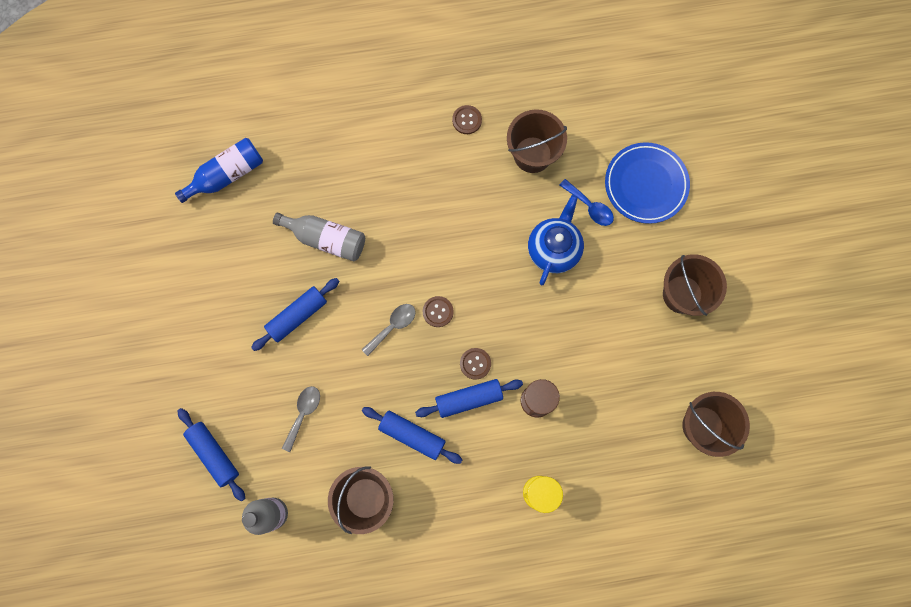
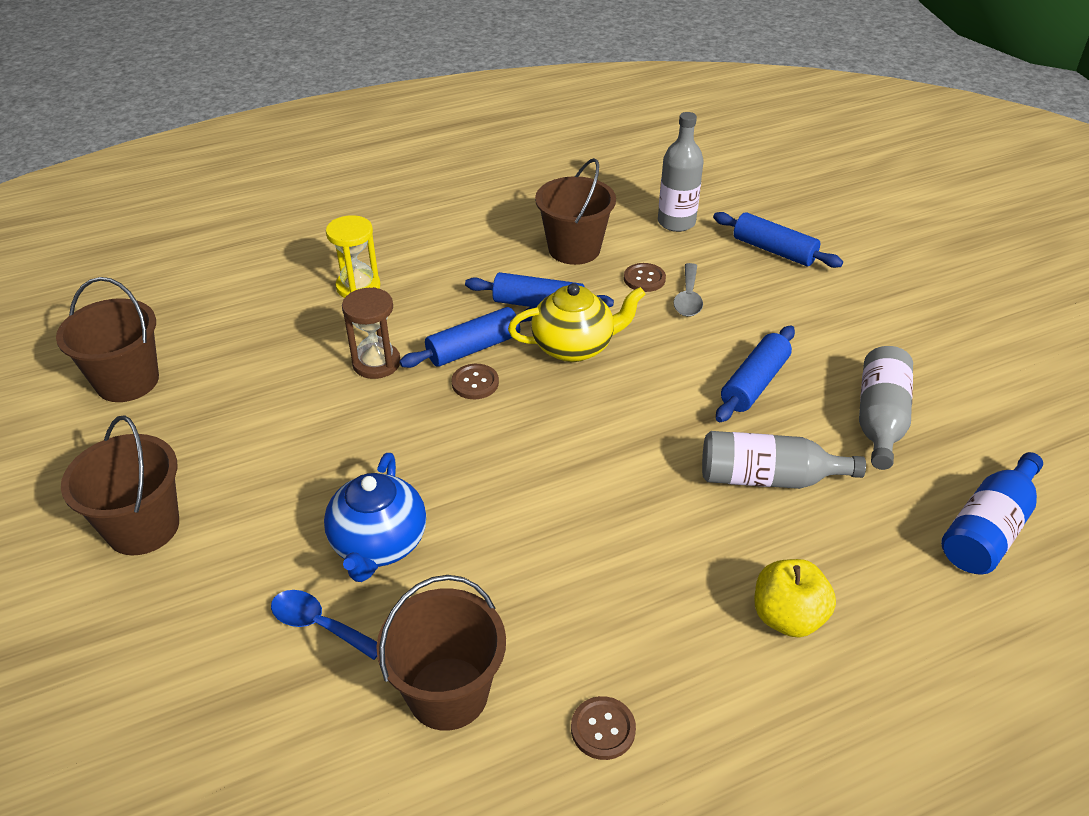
camera: 165 degrees right, 35 degrees down
(237, 265) = (879, 419): none -> grey bottle
(358, 152) = (787, 617): none -> yellow apple
(393, 326) = (611, 398): grey spoon -> none
(400, 382) = (574, 347): none -> yellow teapot
(438, 312) = (550, 427): brown button -> brown button (644, 279)
(645, 184) = (204, 690): blue plate -> none

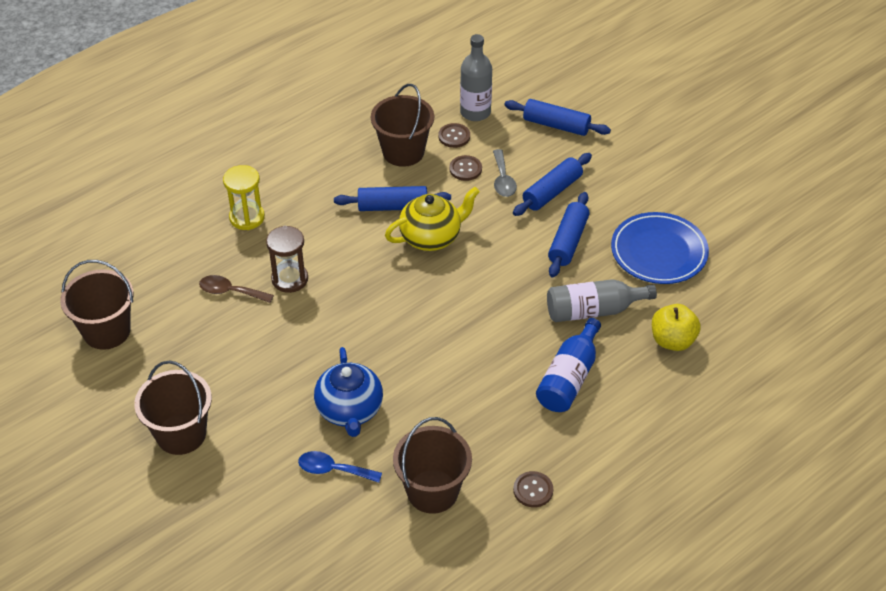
camera: 15 degrees left, 5 degrees up
(297, 364) = (230, 292): none -> brown spoon
(473, 348) = (357, 253): blue rolling pin -> blue rolling pin (552, 192)
(475, 383) = (369, 280): brown button -> brown button (454, 136)
(787, 617) = (626, 400): yellow apple -> yellow apple (672, 341)
(879, 419) = (658, 252): grey bottle -> blue plate
(988, 529) = (739, 317): blue bottle -> blue bottle (569, 378)

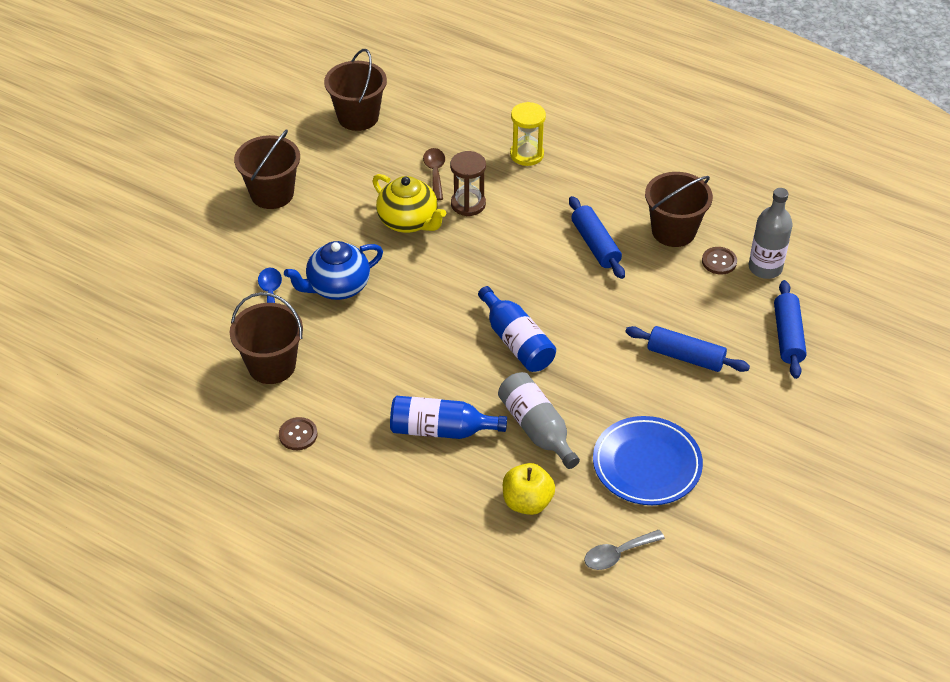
camera: 70 degrees right, 0 degrees up
(431, 237) = (570, 283): yellow teapot -> yellow teapot (409, 221)
(465, 169) = (677, 282): brown button -> none
(485, 295) = (516, 341): none -> blue bottle
(503, 180) = (679, 314): grey spoon -> grey spoon (617, 554)
(568, 241) = (621, 386): blue rolling pin -> none

